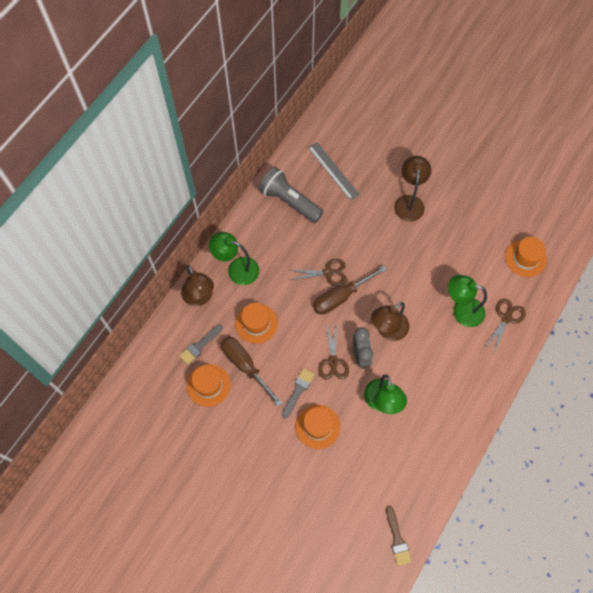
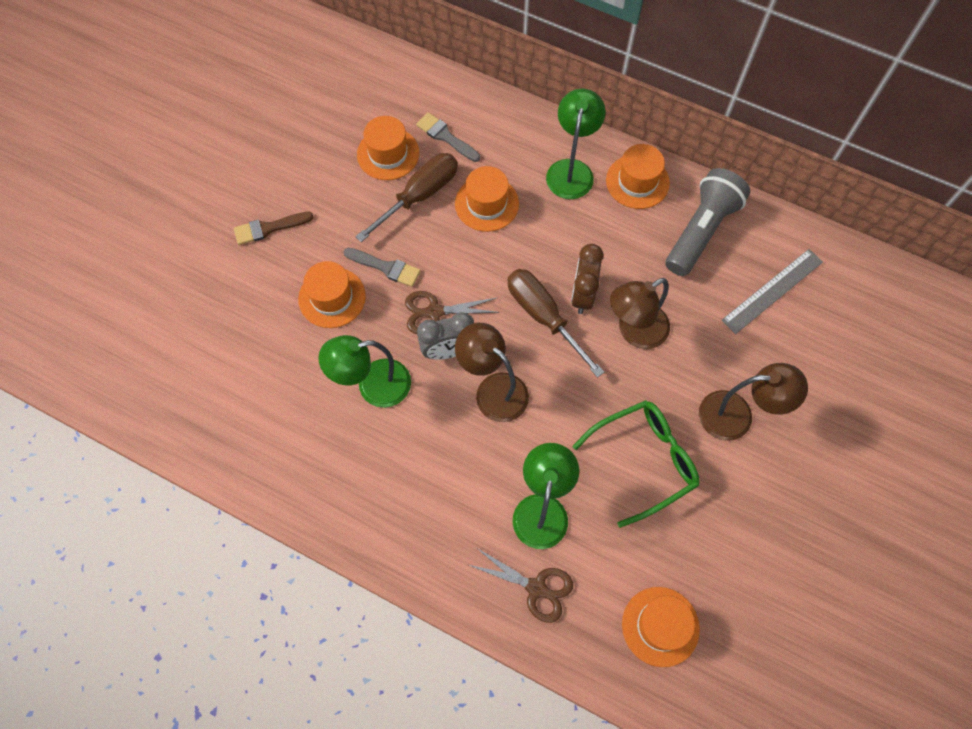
camera: 85 degrees right, 0 degrees up
(200, 298) = (519, 129): brown lamp -> brown lamp (634, 332)
(250, 231) = (637, 181): none -> orange hat
(328, 273) = (583, 295): brown scissors -> brown clock
(397, 539) = (164, 416): brown brush -> brown brush (269, 228)
(434, 253) = (644, 461): none -> green glasses

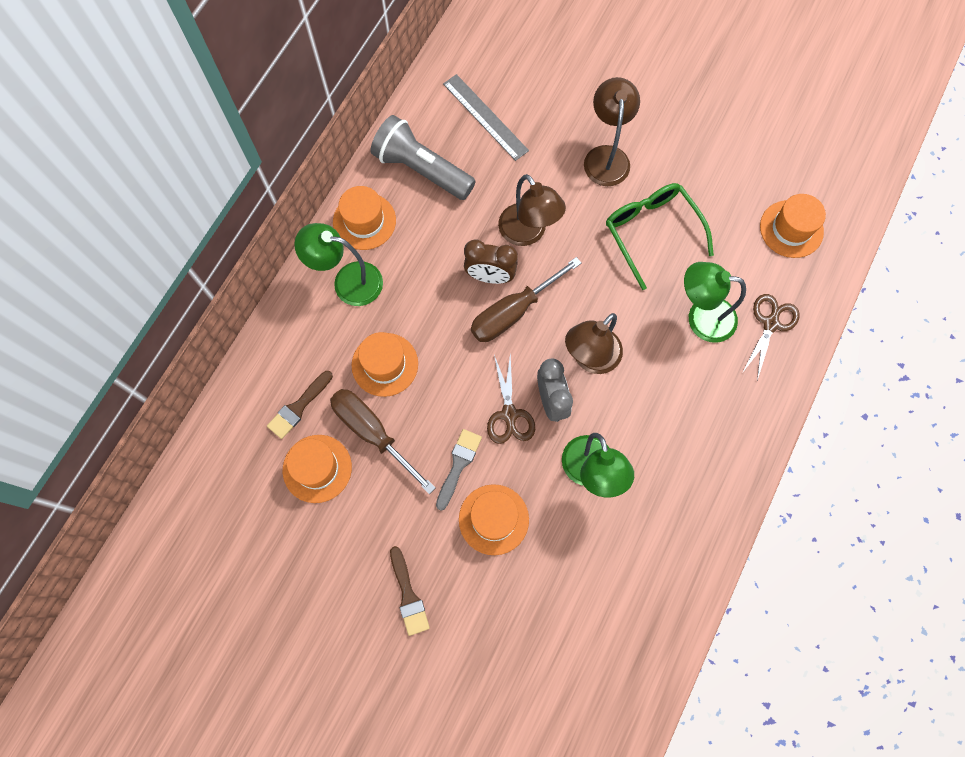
camera: 90 degrees left, 5 degrees up
(445, 137) = (298, 407): grey brush -> brown brush

